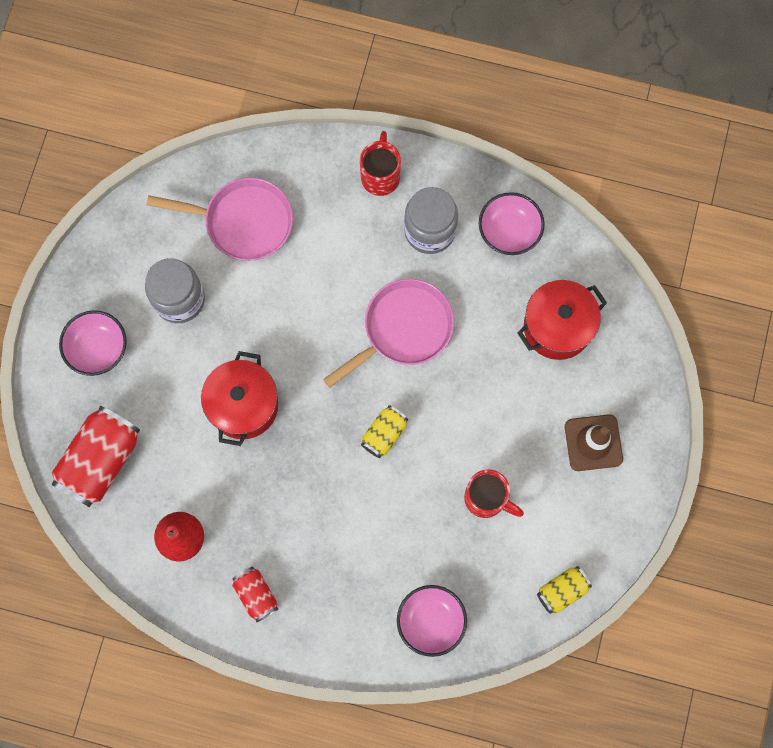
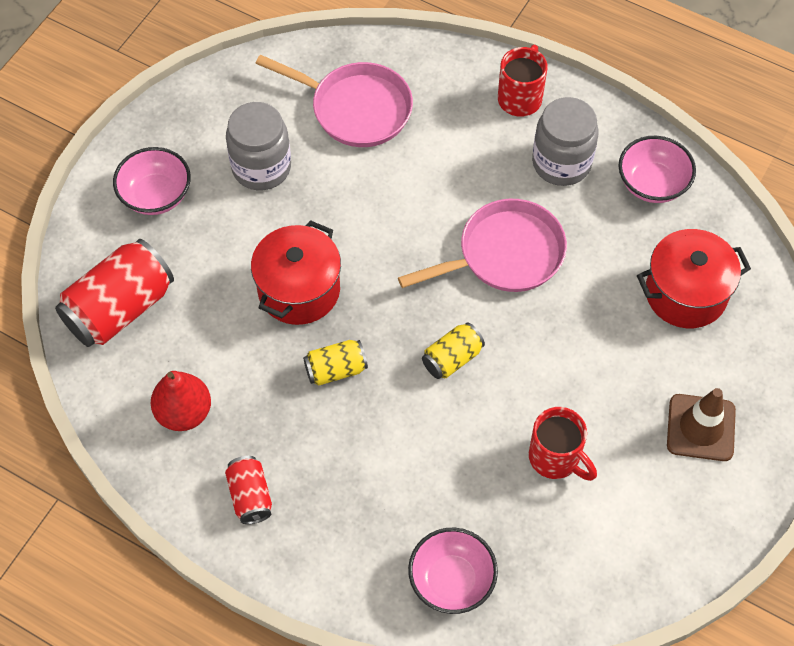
camera: 15 degrees right, 15 degrees down
(562, 591) = (623, 586): yellow can -> yellow can (336, 370)

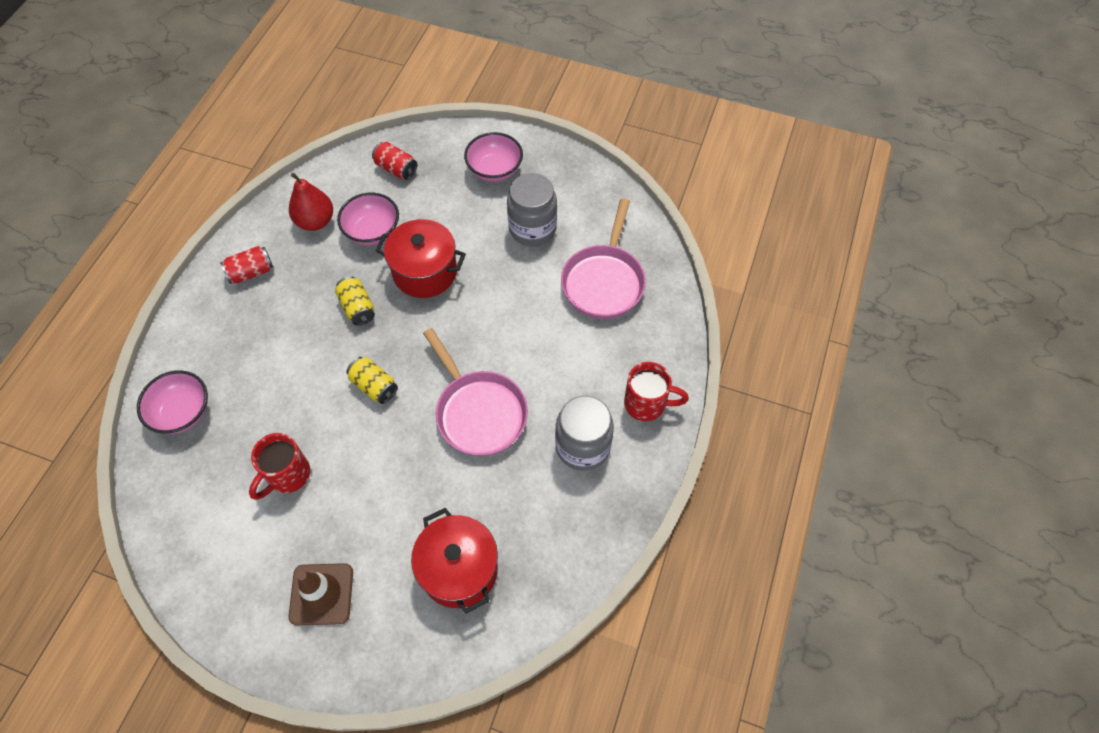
camera: 80 degrees right, 0 degrees up
(120, 308) = (396, 169): red can -> red can, size x0.54
(652, 184) = (575, 528): pink bowl -> pink bowl (372, 231)

